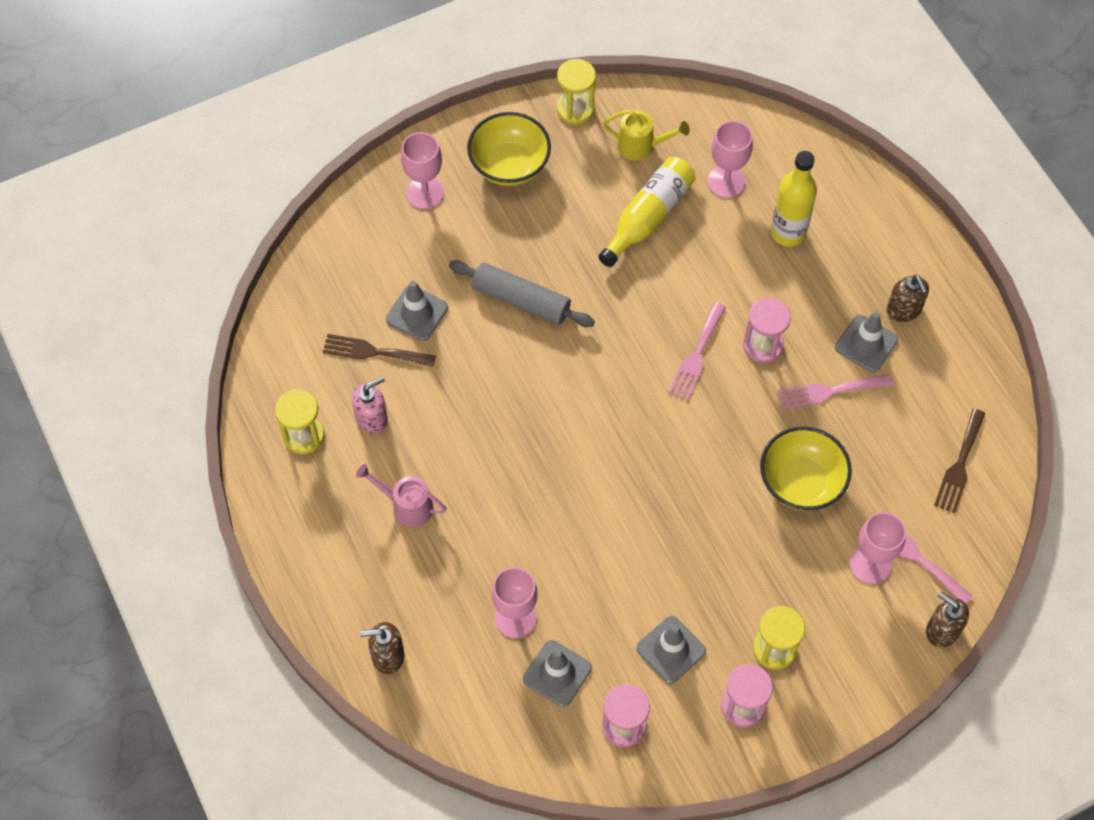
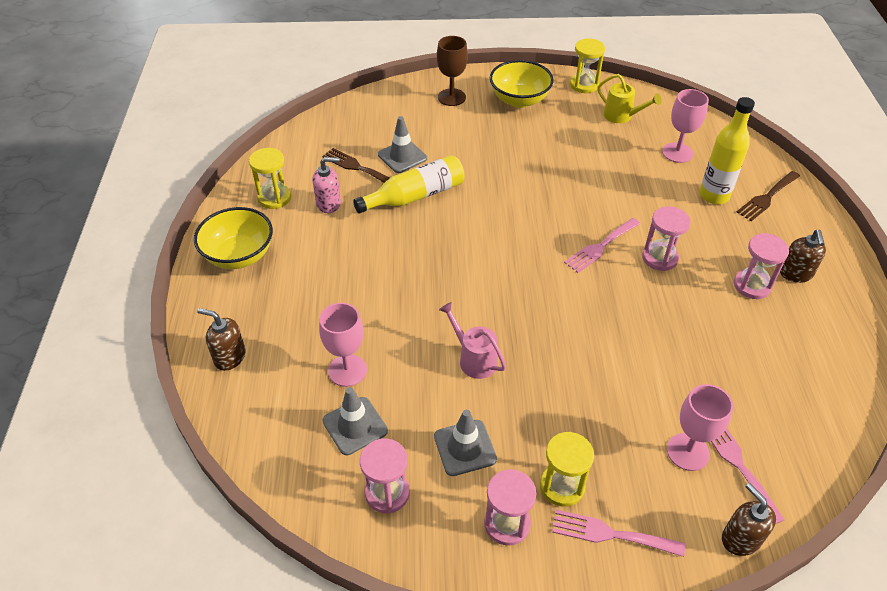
camera: 25 degrees right, 15 degrees down
(406, 506) = (315, 264): pink watering can -> pink watering can (473, 359)
(425, 193) = (451, 97): pink goblet -> brown goblet
(521, 300) = (482, 172): grey rolling pin -> none
(648, 217) = (606, 155): yellow bottle -> yellow bottle (415, 196)
(801, 482) = (649, 363): yellow bowl -> yellow bowl (239, 255)
(830, 391) = (705, 307): pink fork -> pink fork (610, 534)
(866, 343) = (752, 285): grey traffic cone -> pink hourglass
(959, 465) = (809, 404): brown fork -> brown fork (767, 197)

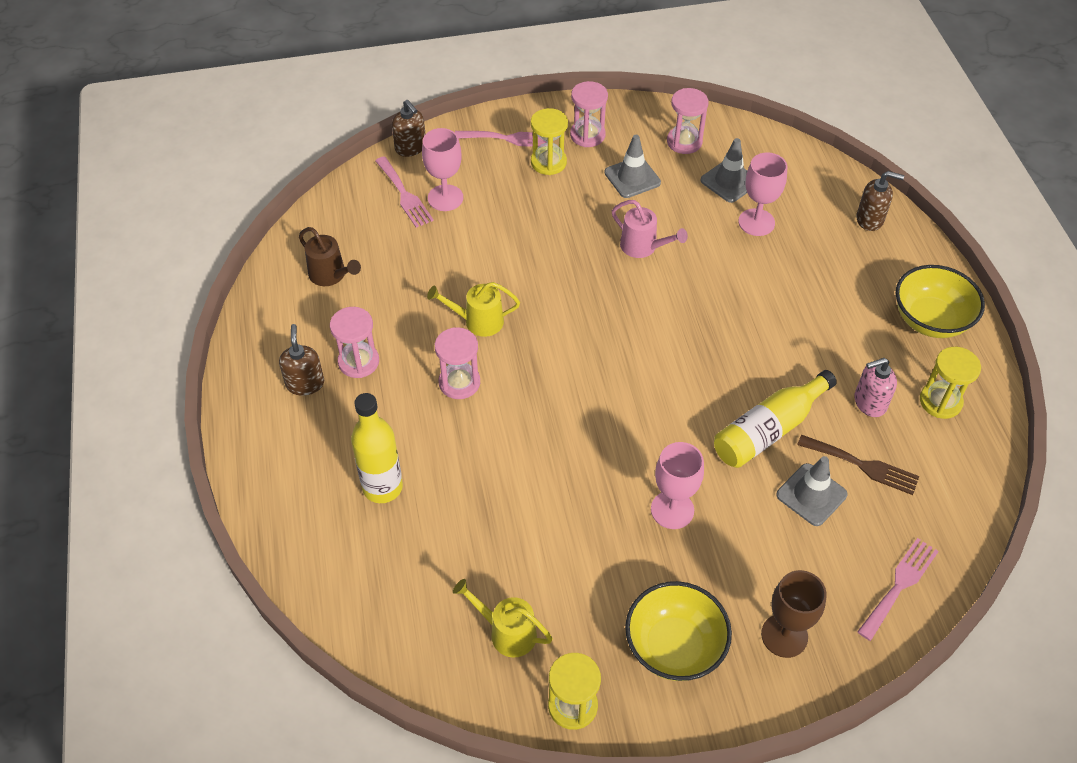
camera: 170 degrees right, 5 degrees up
(600, 247) = (528, 388): pink fork -> pink fork (899, 585)
(645, 306) = (477, 321): none -> yellow watering can
(677, 153) = (425, 562): pink goblet -> pink goblet (672, 510)
(767, 197) = (312, 494): brown fork -> none
(799, 372) = (331, 275): none -> brown watering can

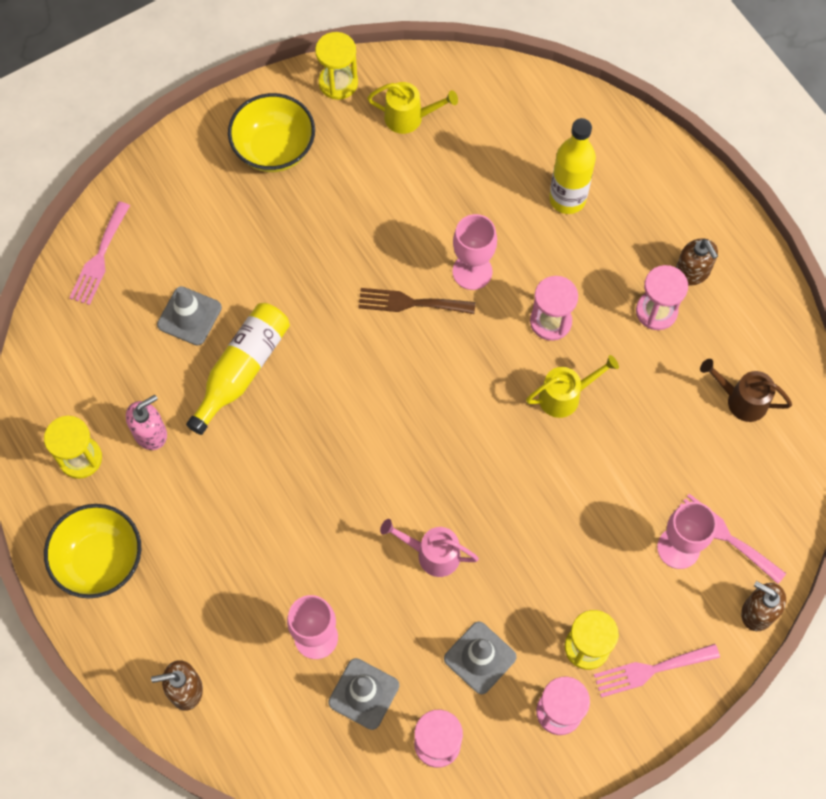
camera: 160 degrees right, 15 degrees up
(672, 510) = (309, 261): pink goblet -> pink goblet (472, 271)
(784, 635) = (188, 185): brown goblet -> none
(863, 465) = (147, 361): brown fork -> brown fork (410, 303)

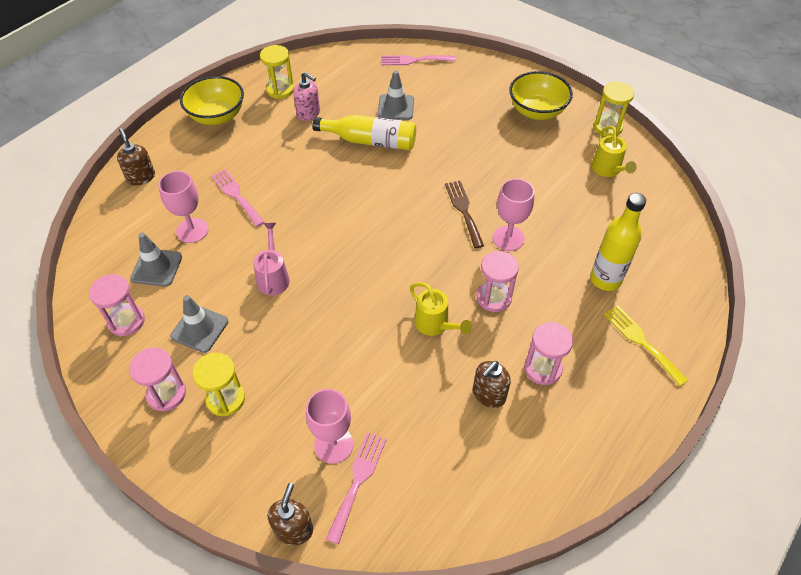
camera: 70 degrees right, 15 degrees down
(650, 670) = (217, 452): pink fork -> pink fork (236, 195)
(656, 204) = (641, 342): none -> yellow fork
(692, 272) = (594, 386): brown soap dispenser -> brown soap dispenser (488, 394)
(740, 400) = (493, 458): brown watering can -> none

